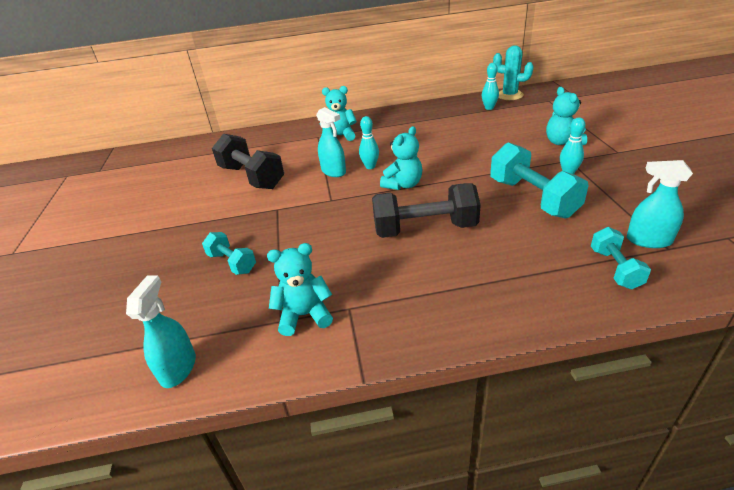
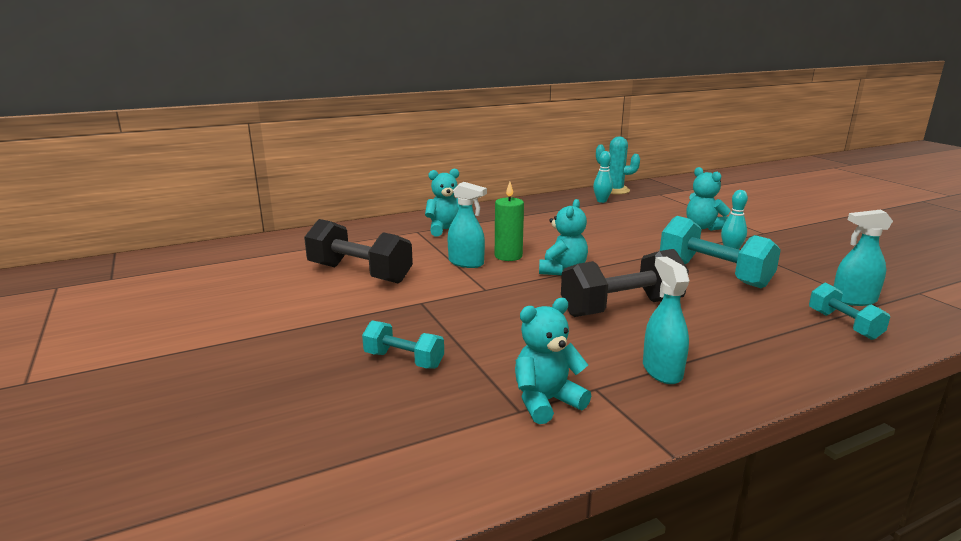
camera: 20 degrees left, 15 degrees down
(178, 368) = (418, 478): turquoise spray bottle -> turquoise spray bottle (662, 371)
(370, 166) = (508, 256): turquoise bowling pin -> green candle

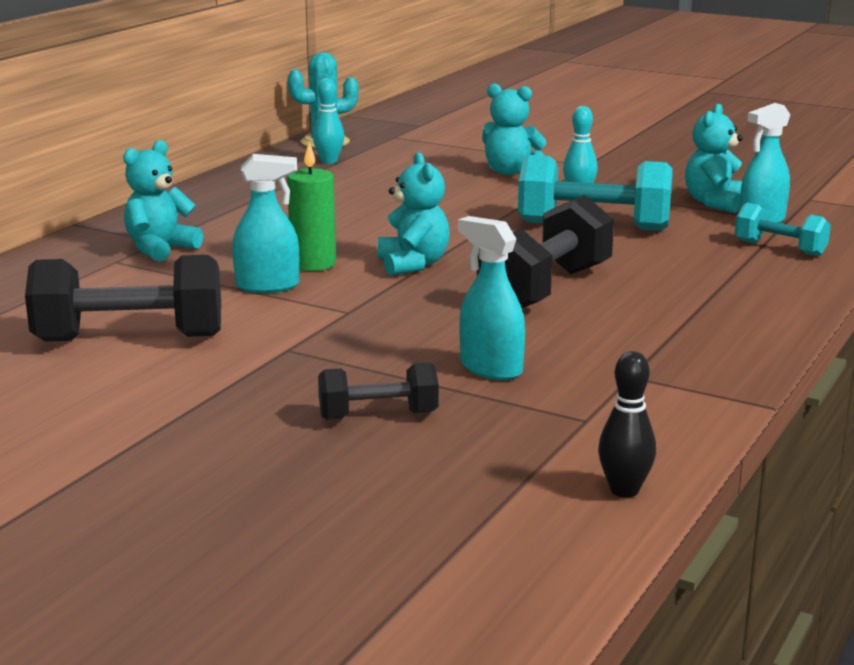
camera: 35 degrees left, 0 degrees up
(404, 360) = (378, 415): turquoise dumbbell -> black dumbbell
(467, 478) = (624, 490): none -> black bowling pin
(546, 401) = (600, 403): turquoise teddy bear -> turquoise teddy bear (715, 203)
(662, 371) = (671, 340): turquoise spray bottle -> turquoise spray bottle (490, 368)

